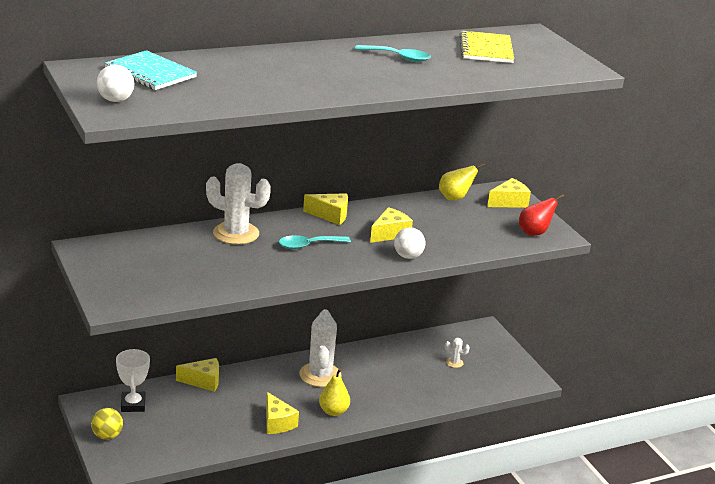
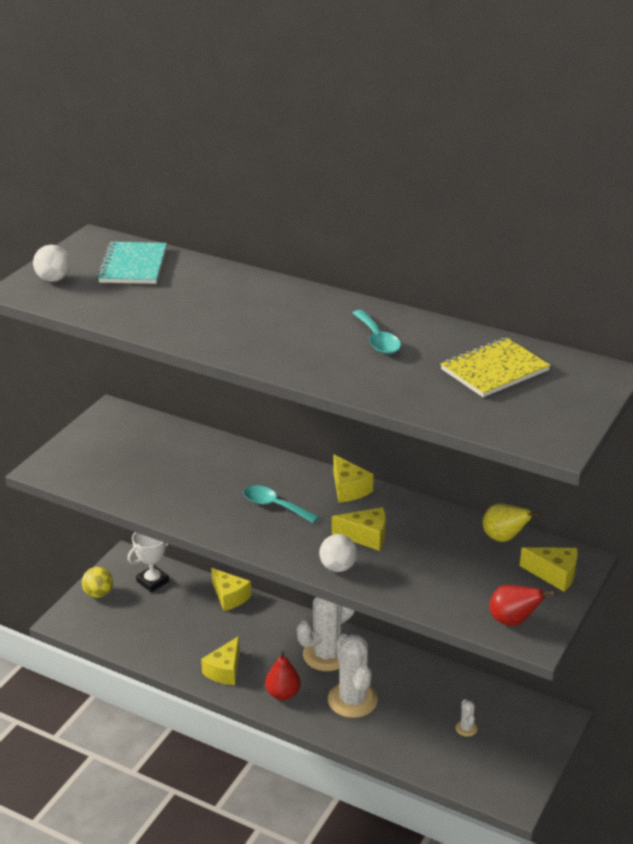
camera: 55 degrees right, 5 degrees up
(236, 233) = (239, 461): white cactus -> white cactus (352, 700)
(333, 411) = (283, 694): yellow pear -> red pear

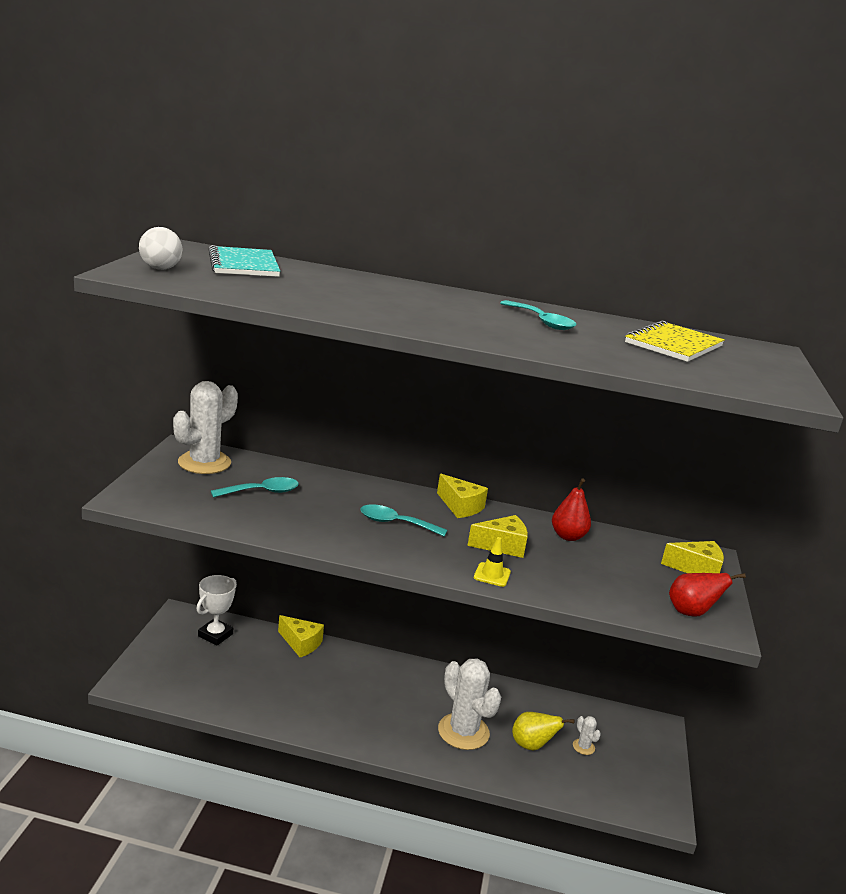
camera: 20 degrees left, 10 degrees down
(98, 593) = (159, 651): yellow ball -> none
(165, 465) = (262, 492): none -> turquoise spoon
(224, 670) = (322, 716): yellow cheese -> none
(283, 694) = (391, 733): red pear -> red pear (568, 536)
(326, 655) = (419, 690): white cactus -> white cactus (204, 463)
(338, 567) = (492, 575): white ball -> yellow traffic cone
(504, 538) = (630, 541): yellow pear -> yellow pear (532, 745)

